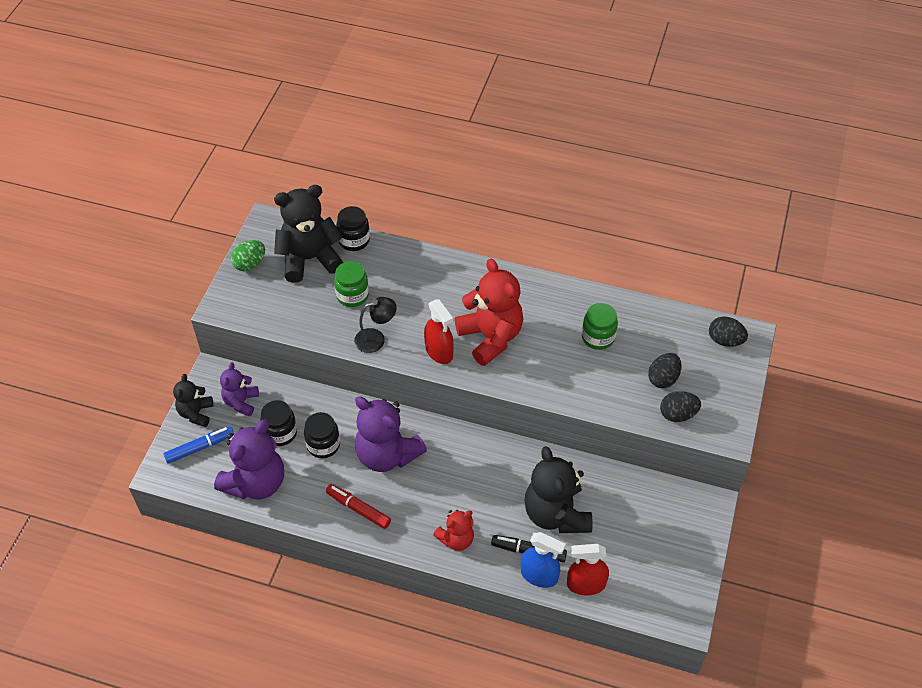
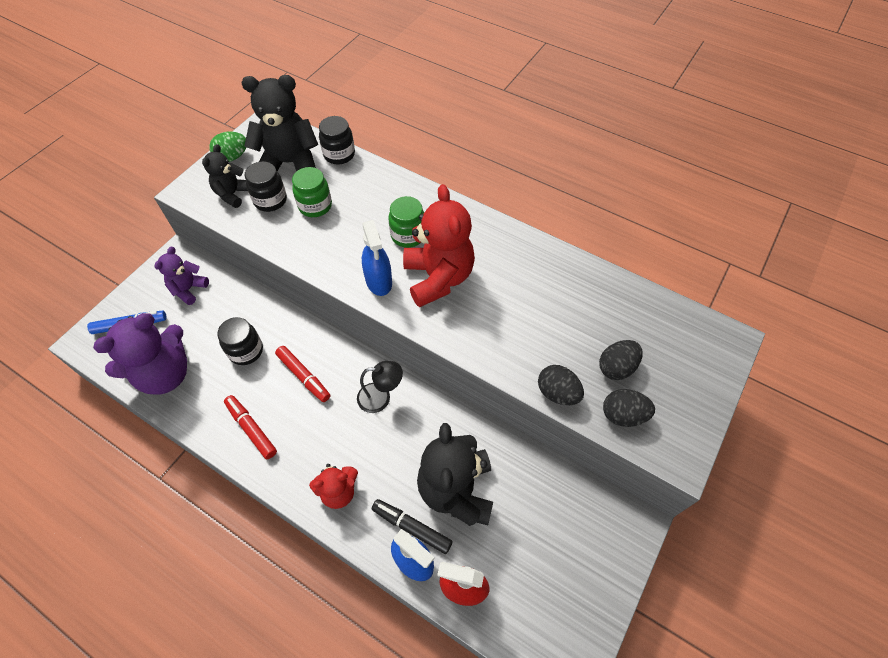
camera: 15 degrees right, 5 degrees up
(196, 413) = (143, 290): black teddy bear -> black teddy bear (232, 194)
(280, 433) = (211, 328): black jar -> black jar (270, 200)
(376, 339) = (320, 254): black lamp -> black lamp (381, 397)
(387, 454) = (304, 376): purple teddy bear -> red marker
(439, 351) = (379, 281): red spray bottle -> blue spray bottle
(598, 337) = (554, 303): green jar -> green jar (408, 235)
(725, 340) = (700, 339): black egg -> black egg (557, 393)

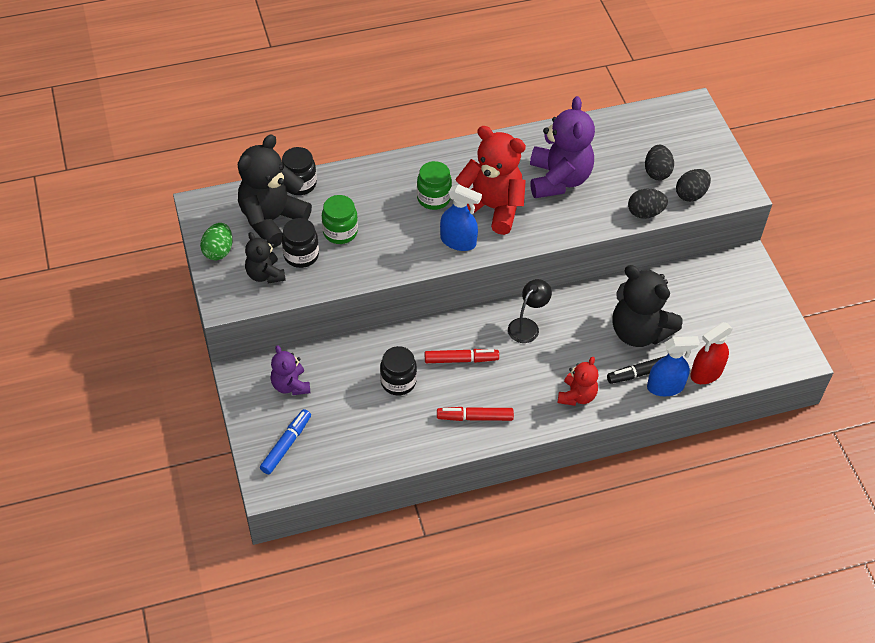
camera: 50 degrees left, 5 degrees down
(165, 374) = (365, 446): purple teddy bear -> purple teddy bear (558, 179)

